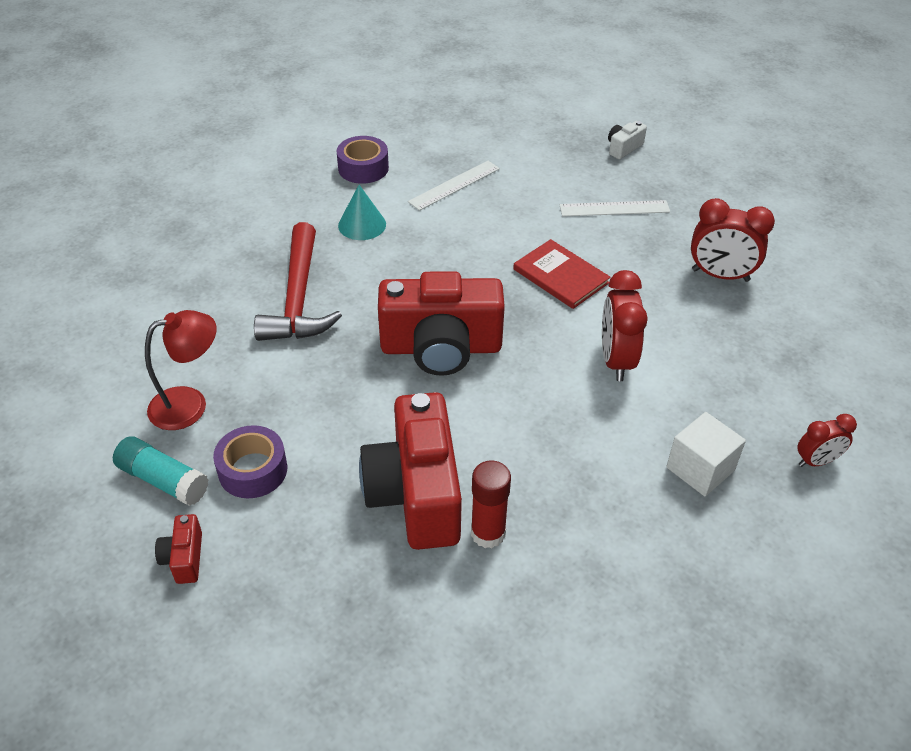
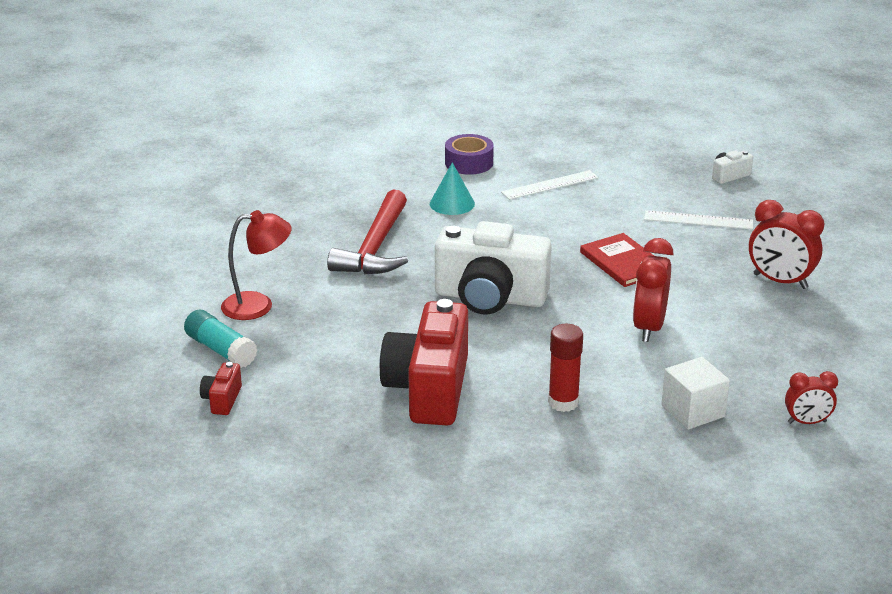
camera: 15 degrees right, 15 degrees down
(253, 470) = (296, 354): purple tape -> none
(441, 348) = (490, 298): red camera -> white camera
(488, 533) = (481, 423): red glue stick -> red glue stick (563, 402)

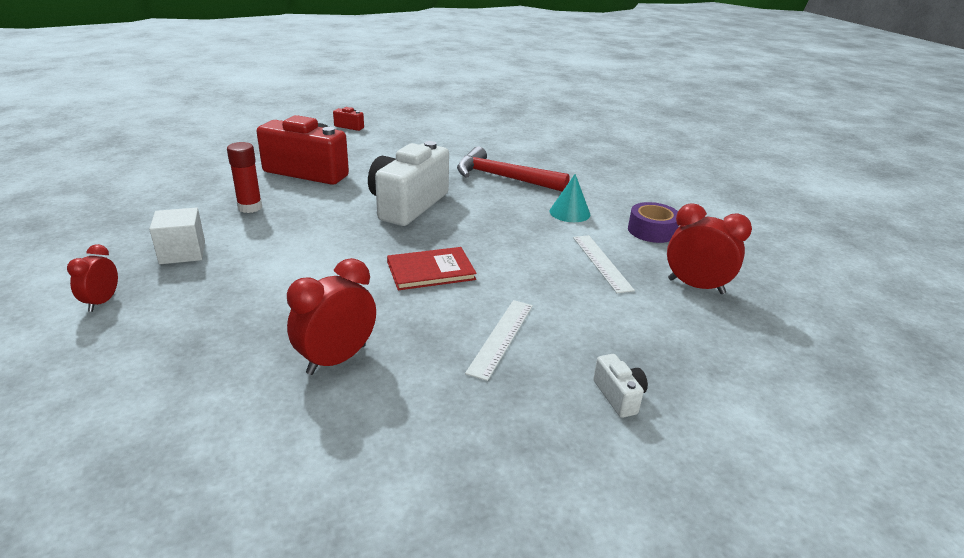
camera: 100 degrees right, 0 degrees up
(221, 350) = (400, 130): turquoise glue stick -> none
(258, 305) = (443, 141): red lamp -> none
(649, 328) = (313, 260): red clock -> red clock (696, 286)

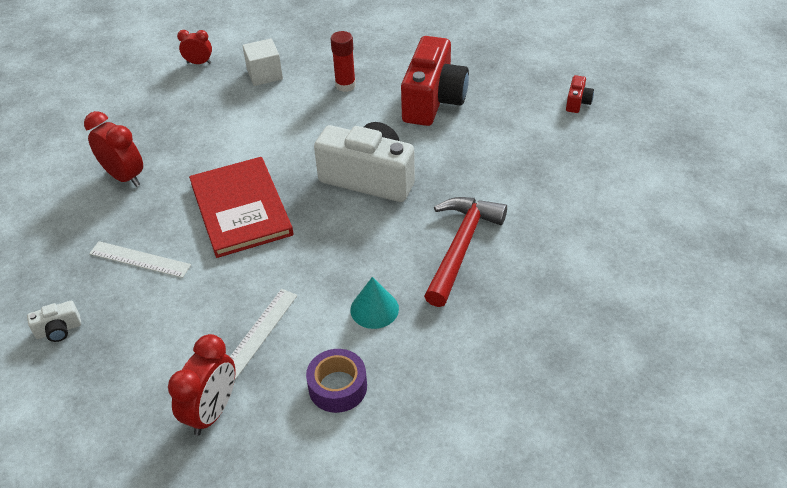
camera: 90 degrees right, 15 degrees up
(431, 271) = (241, 209): red book -> red book, size x1.61
(601, 262) = (259, 332): white ruler -> white ruler turned 45 degrees counterclockwise

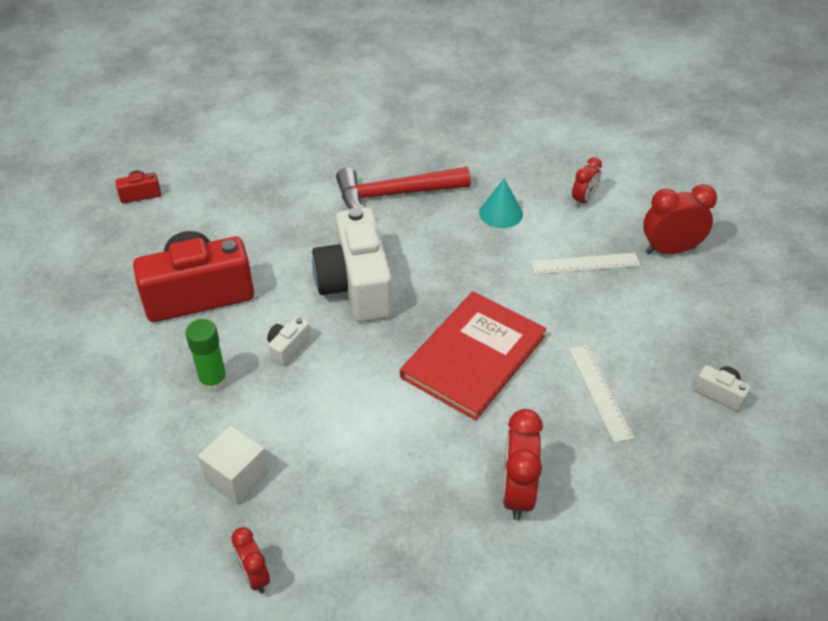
camera: 125 degrees left, 0 degrees up
(337, 387) = (583, 200): purple tape -> red clock
(342, 124) = (288, 348): none -> white camera
(345, 85) = (213, 381): red glue stick -> green glue stick

